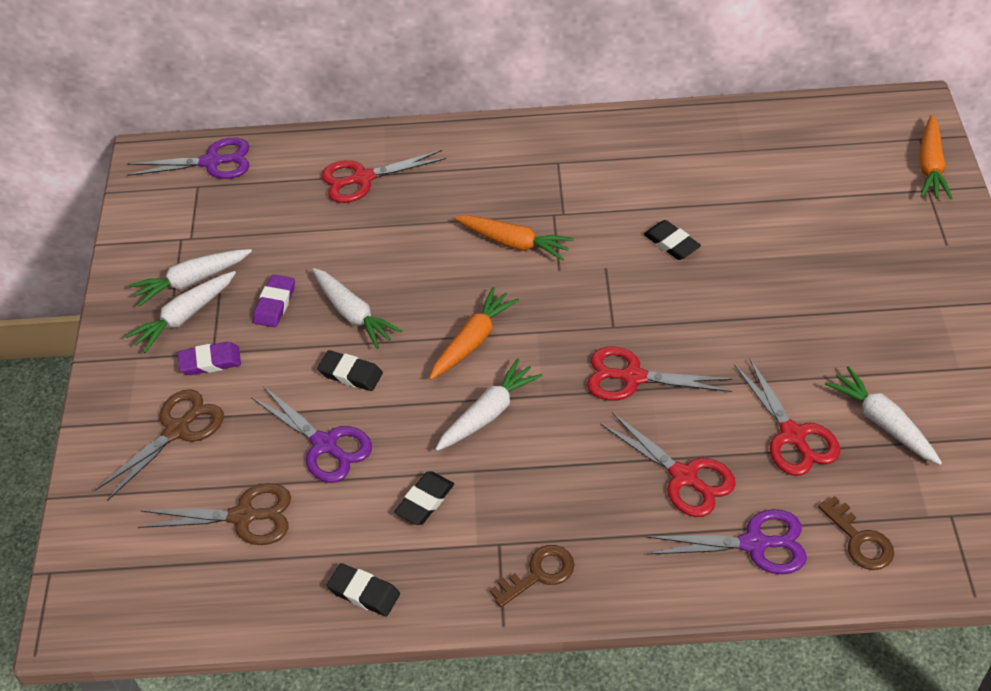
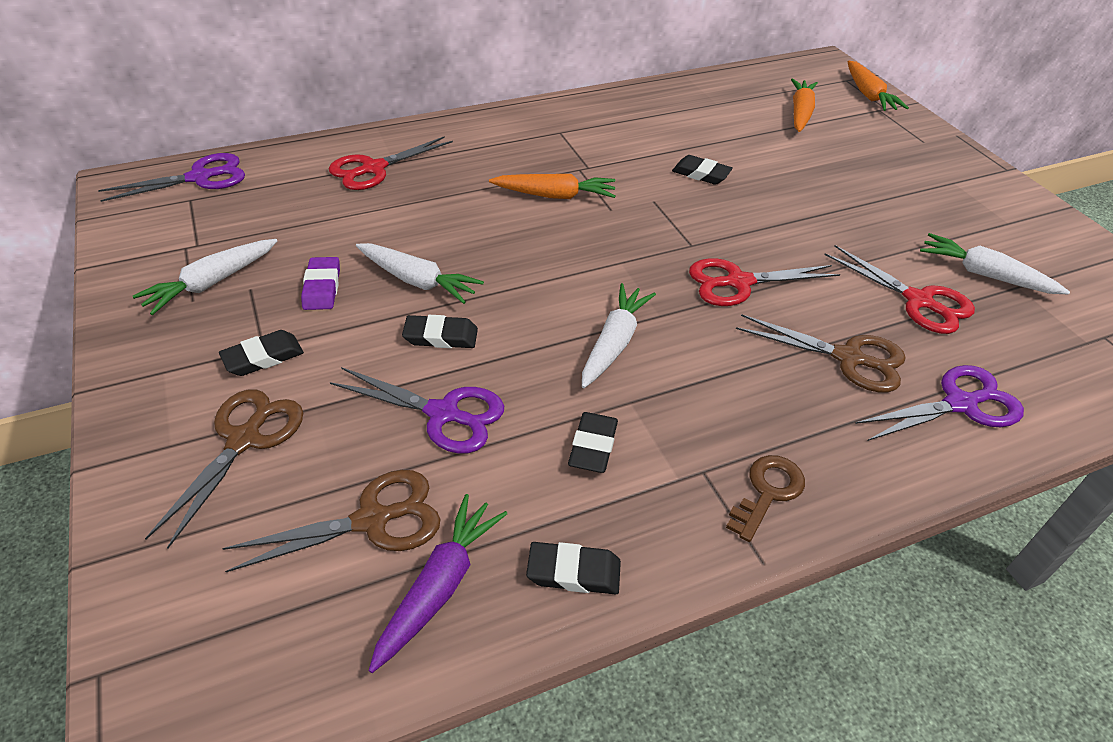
camera: 25 degrees left, 5 degrees down
(185, 316) = (214, 318): white carrot -> none
(210, 362) = (263, 357): purple eraser -> black eraser
(270, 576) = (439, 586): none -> purple carrot
(473, 341) = (560, 281): orange carrot -> orange carrot (800, 113)
(684, 477) = (848, 358): red scissors -> brown scissors
(859, 540) = (1049, 376): brown key -> none

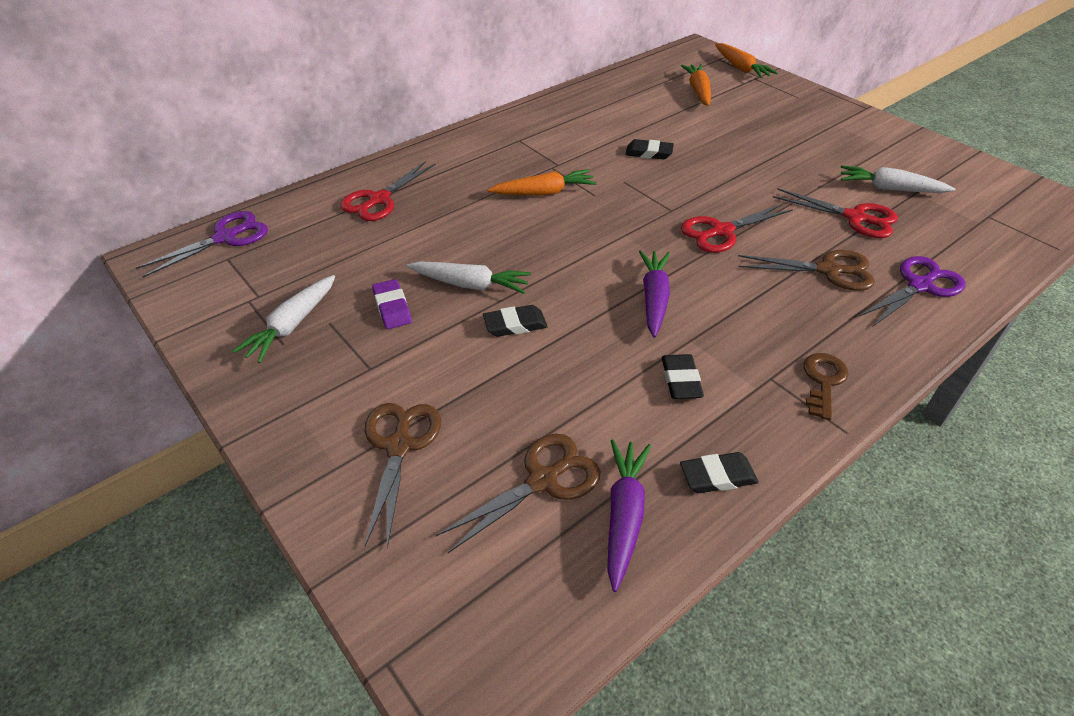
camera: 15 degrees left, 0 degrees up
(263, 357) = (375, 376): black eraser -> none
(443, 414) = (552, 384): purple scissors -> none
(614, 343) = (654, 298): white carrot -> purple carrot

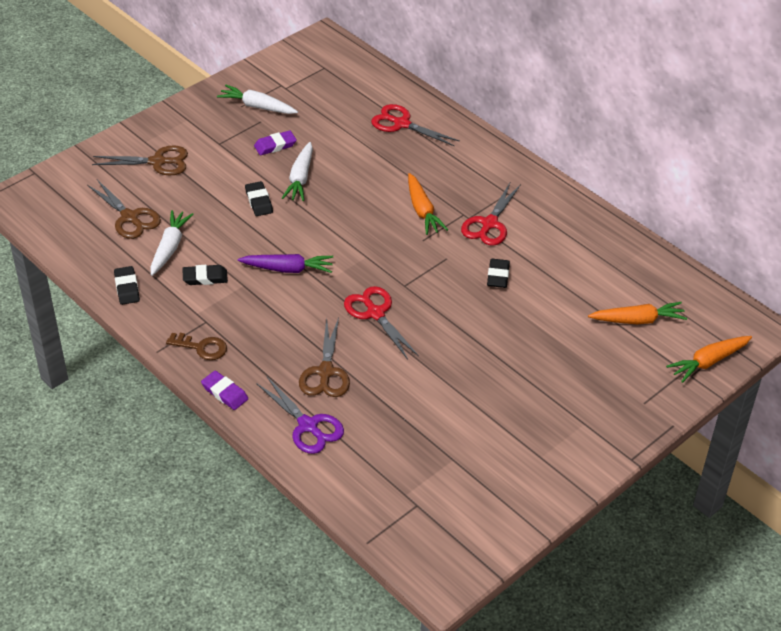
camera: 85 degrees right, 0 degrees up
(225, 238) = (347, 62): purple scissors -> none
(624, 515) = (104, 248): purple carrot -> none
(855, 218) = (404, 404): red scissors -> red scissors (489, 224)
(890, 189) = (457, 440): white carrot -> white carrot (170, 247)
(898, 357) = (225, 393): none -> purple eraser

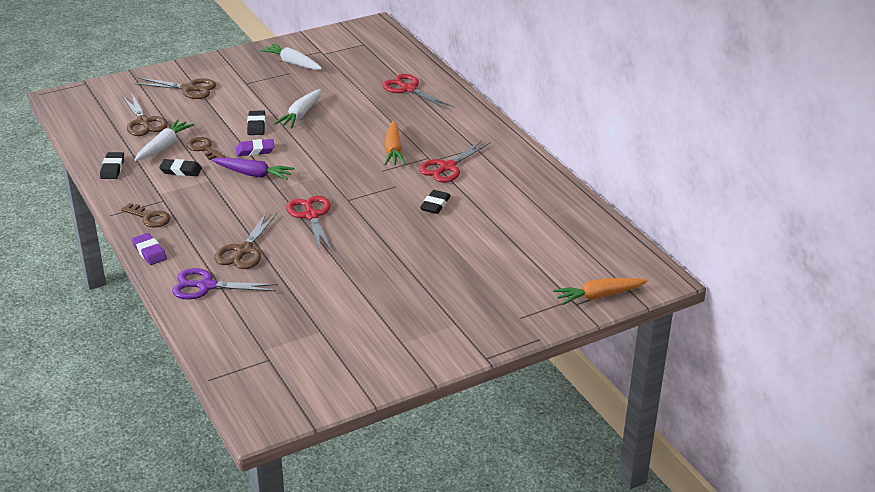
camera: 15 degrees right, 10 degrees down
(216, 243) = (204, 149): none -> brown key
(275, 145) = (292, 90): purple eraser -> purple eraser (255, 150)
(308, 426) = (206, 286): purple scissors -> purple scissors turned 120 degrees clockwise
(637, 320) = (547, 255): orange carrot -> none

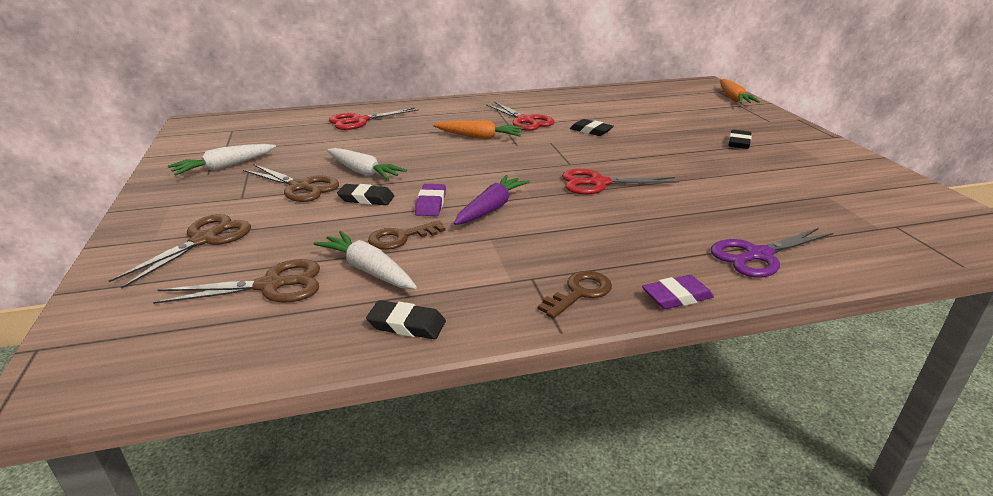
camera: 75 degrees left, 5 degrees down
(181, 170) = (452, 259): black eraser -> black eraser (739, 142)
(206, 286) = (758, 255): purple scissors -> purple scissors turned 45 degrees clockwise
(244, 250) = (672, 226): brown scissors -> brown scissors (300, 187)

